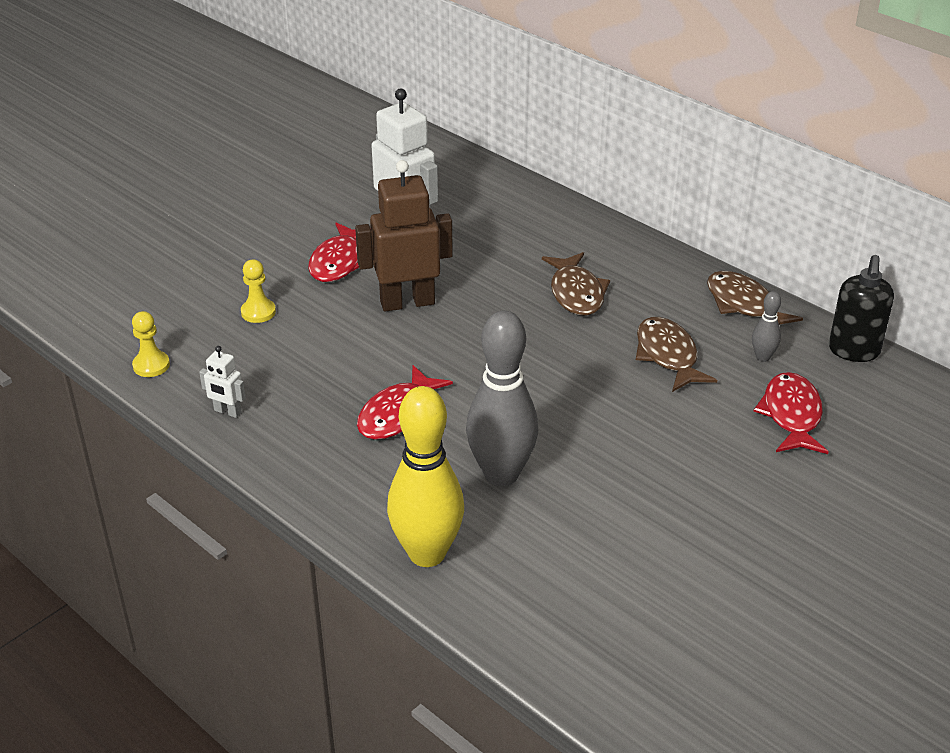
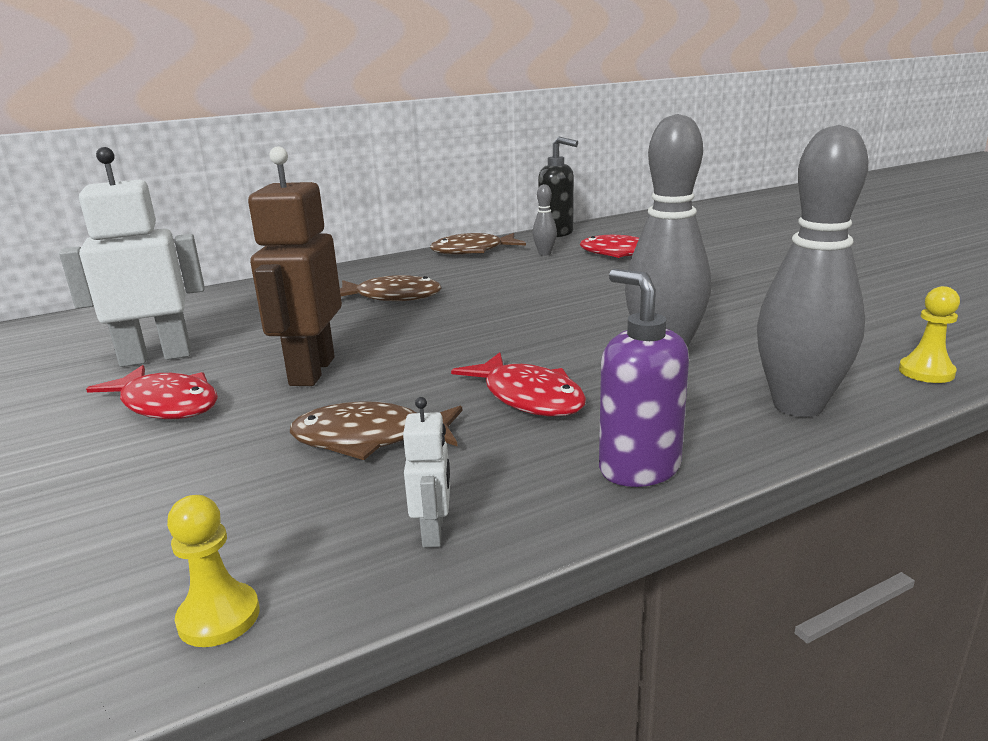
camera: 70 degrees left, 15 degrees down
(227, 412) = (433, 532): white robot -> white robot turned 45 degrees counterclockwise
(258, 312) = (199, 478): yellow pawn -> yellow pawn (926, 372)
(313, 479) = (638, 468): none -> purple soap dispenser
(427, 553) = (798, 406): yellow bowling pin -> grey bowling pin
(668, 356) = (519, 278): brown fish -> brown fish (369, 439)

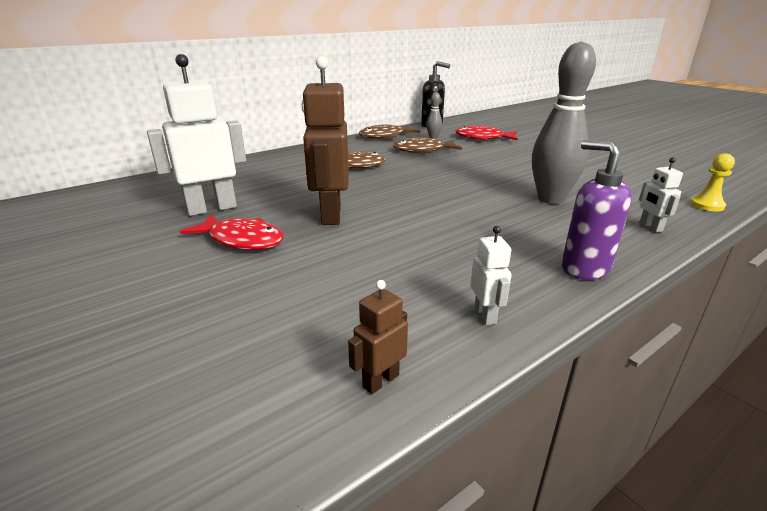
camera: 10 degrees left, 5 degrees up
(219, 617) = (380, 381): yellow pawn -> brown robot
(369, 439) = (401, 257): brown fish -> brown fish (423, 151)
(528, 397) = (486, 227): red fish -> none
(798, 406) = (650, 227): grey bowling pin -> white robot

